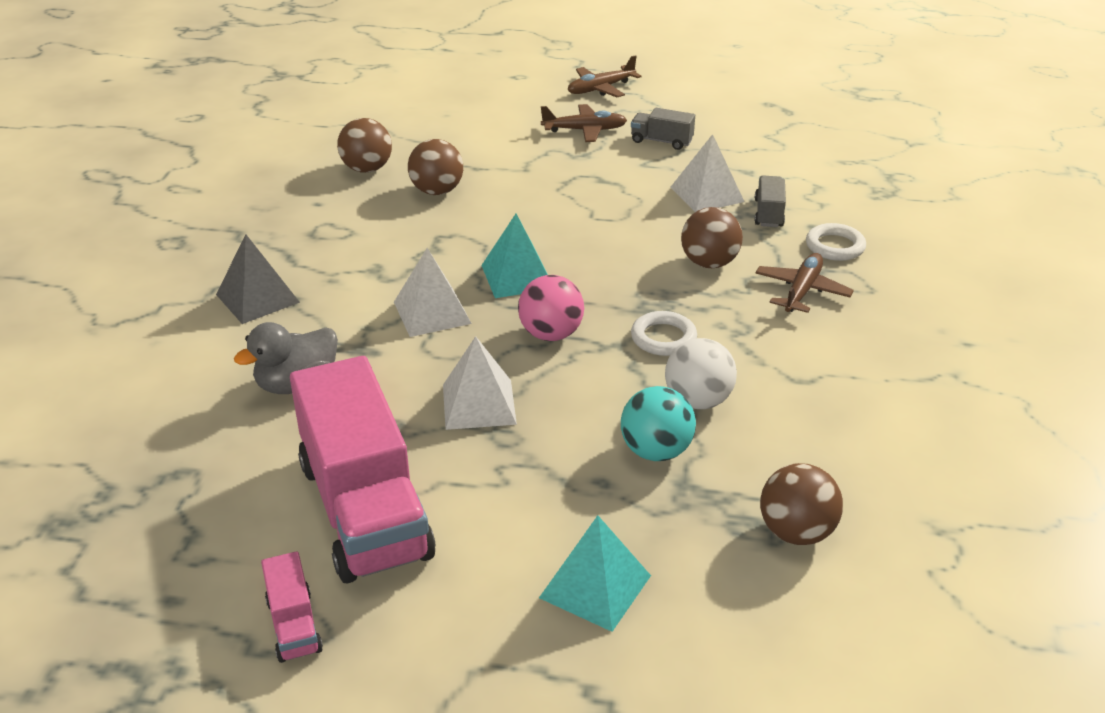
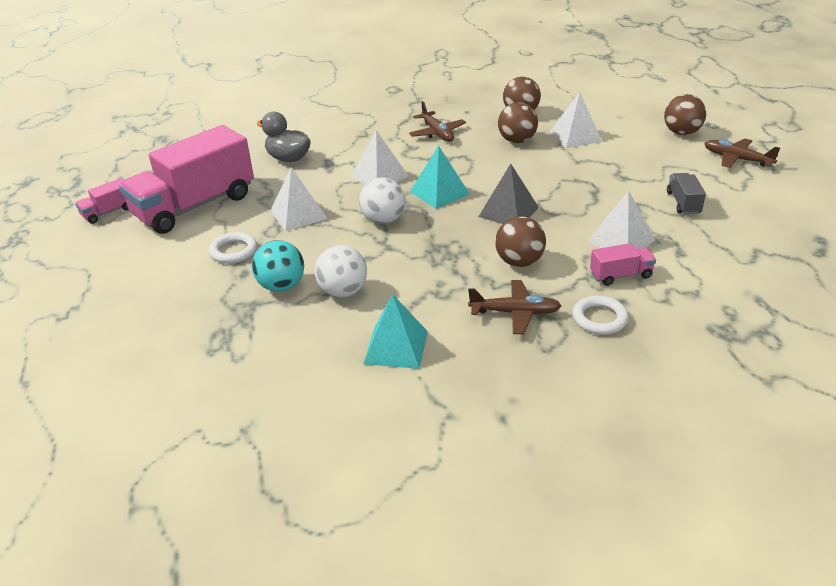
camera: 70 degrees right, 0 degrees up
(257, 298) = (358, 125): grey pyramid -> grey pyramid (508, 212)
(465, 153) = (575, 136): none -> white pyramid
(551, 334) = (383, 220): pink ball -> white ball
(584, 130) = (661, 169): brown plane -> brown plane (437, 133)
(595, 586) = (153, 291): turquoise pyramid -> turquoise pyramid (396, 347)
(663, 338) = (407, 263): white ring -> white ring (233, 251)
(768, 213) = (620, 275): grey truck -> pink truck
(796, 532) = (221, 359): brown ball -> brown ball (681, 133)

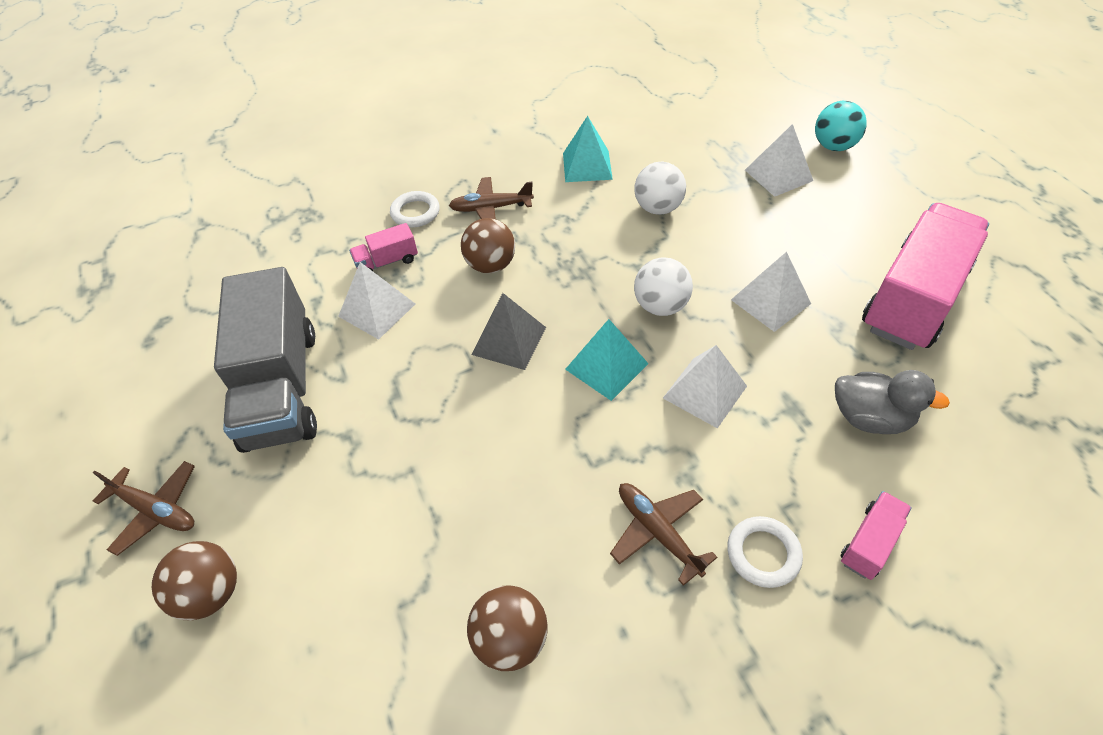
camera: 170 degrees right, 15 degrees up
(108, 212) = (1011, 274): pink truck -> pink truck (869, 542)
(233, 251) = (803, 238): white ring -> white ring (763, 554)
(281, 286) = (721, 206): turquoise ball -> turquoise ball (833, 146)
(517, 140) = (511, 523): brown ball -> none
(575, 136) = (407, 554): white pyramid -> white pyramid (778, 175)
(683, 203) = (282, 387): grey truck -> grey truck, size x2.36

